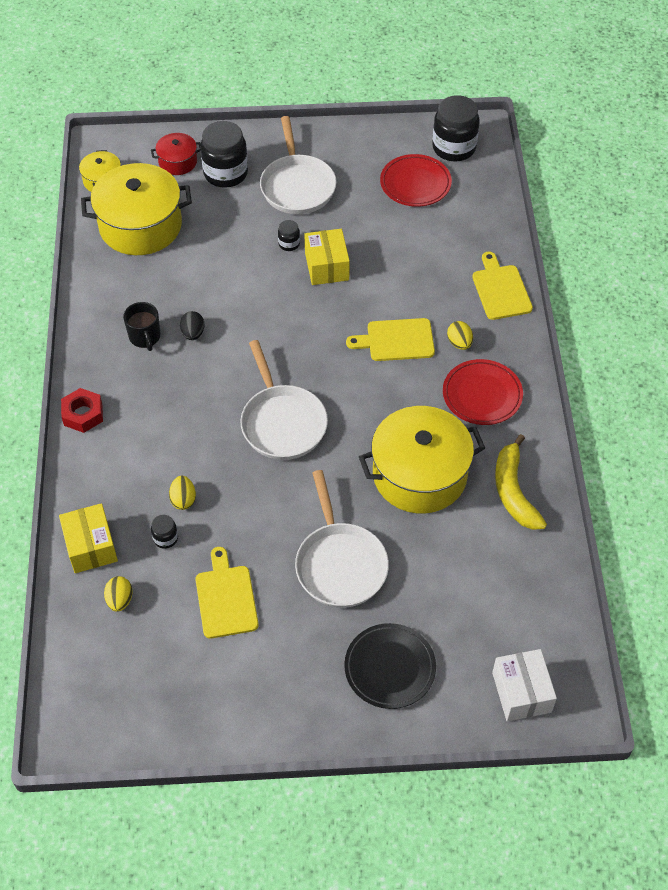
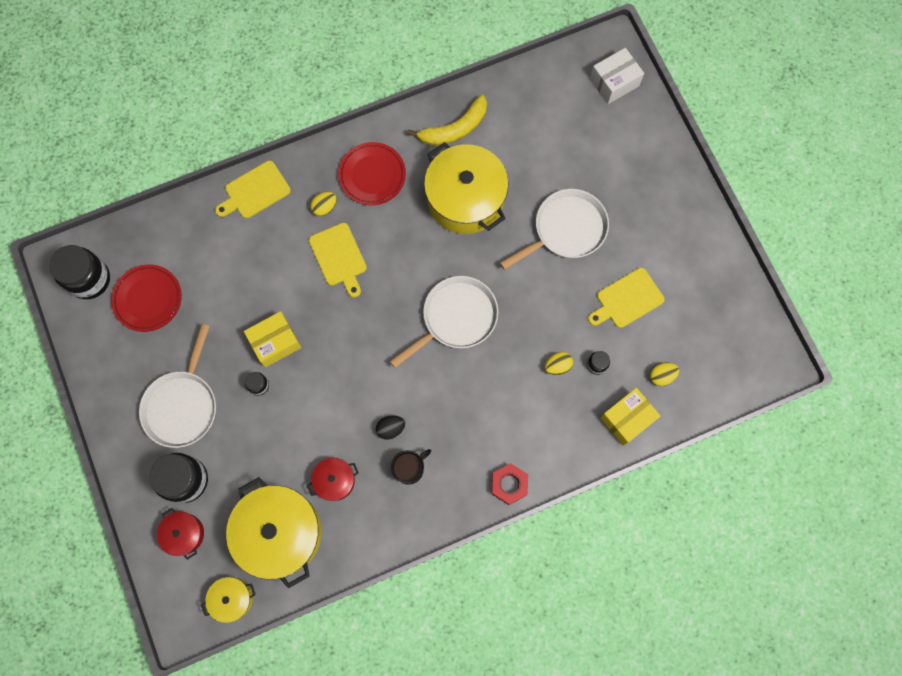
camera: 110 degrees left, 20 degrees up
(166, 277) = (334, 480): none -> red pot
(297, 186) = (182, 405): white pan -> white pan turned 135 degrees clockwise
(390, 668) = (633, 169): black plate -> none

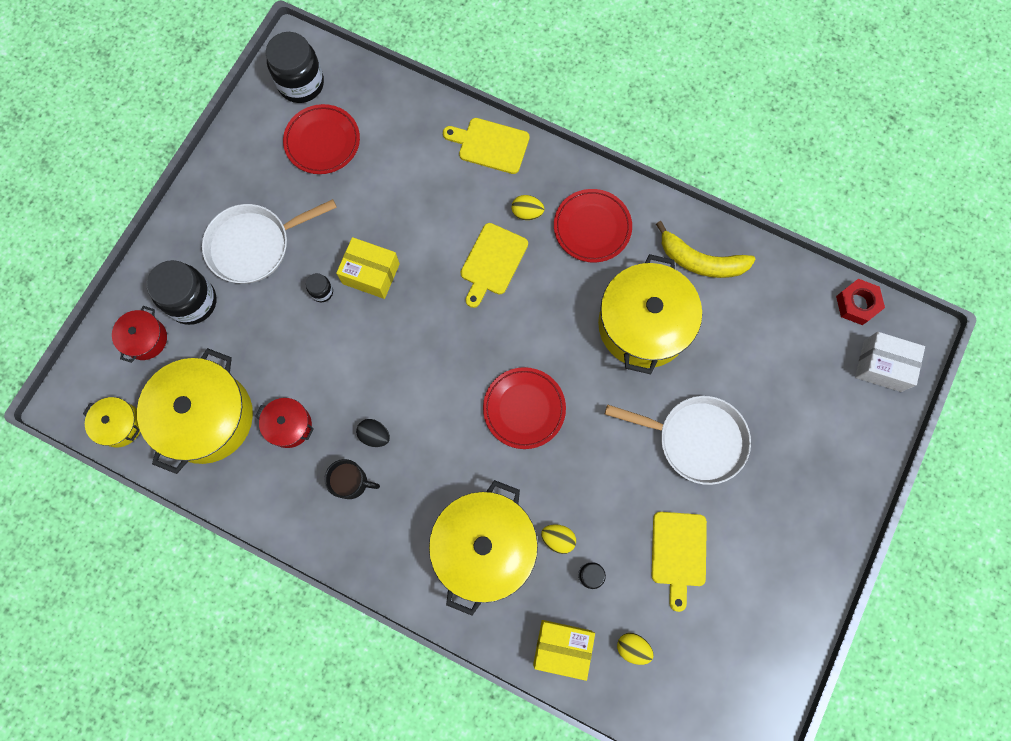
camera: 50 degrees right, 0 degrees up
(456, 318) = (524, 409): white pan -> red plate
(509, 484) = (409, 585): red nut -> red nut (857, 304)
(525, 416) = (484, 547): none -> yellow pot
(627, 300) = (678, 553): yellow cutting board -> yellow cutting board turned 105 degrees counterclockwise

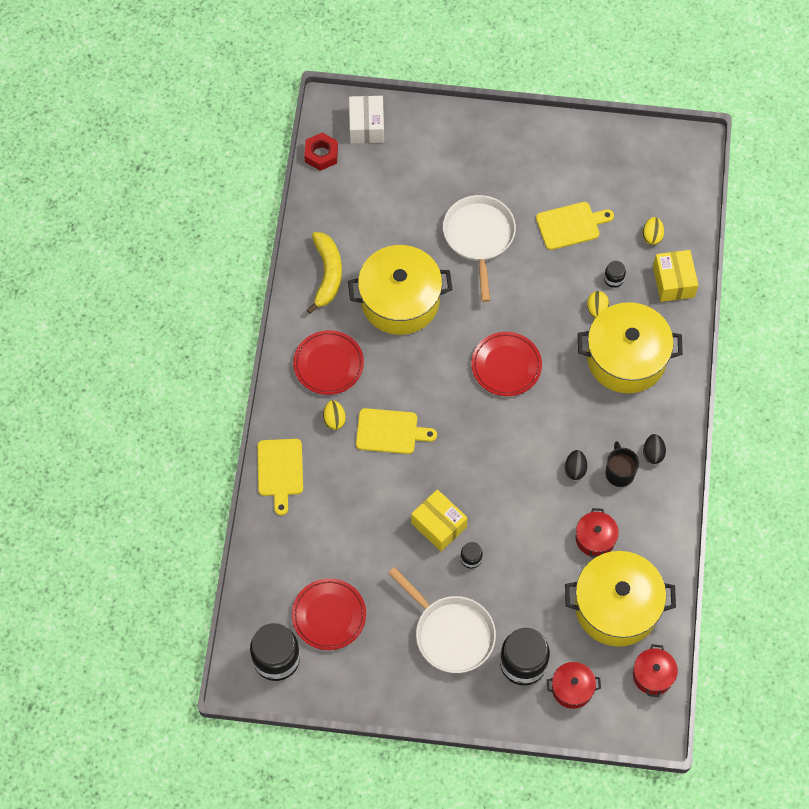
camera: 110 degrees left, 10 degrees down
(120, 425) = (653, 675): yellow pot -> red pot
(358, 529) = (653, 453): none -> black egg
(371, 274) = (439, 525): yellow box -> yellow box turned 45 degrees counterclockwise

